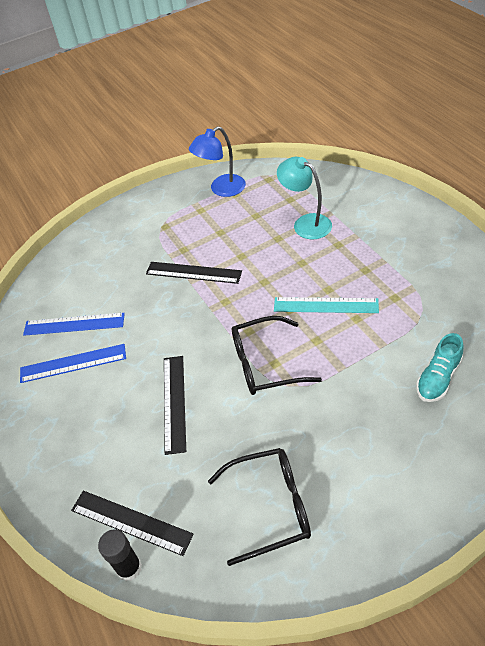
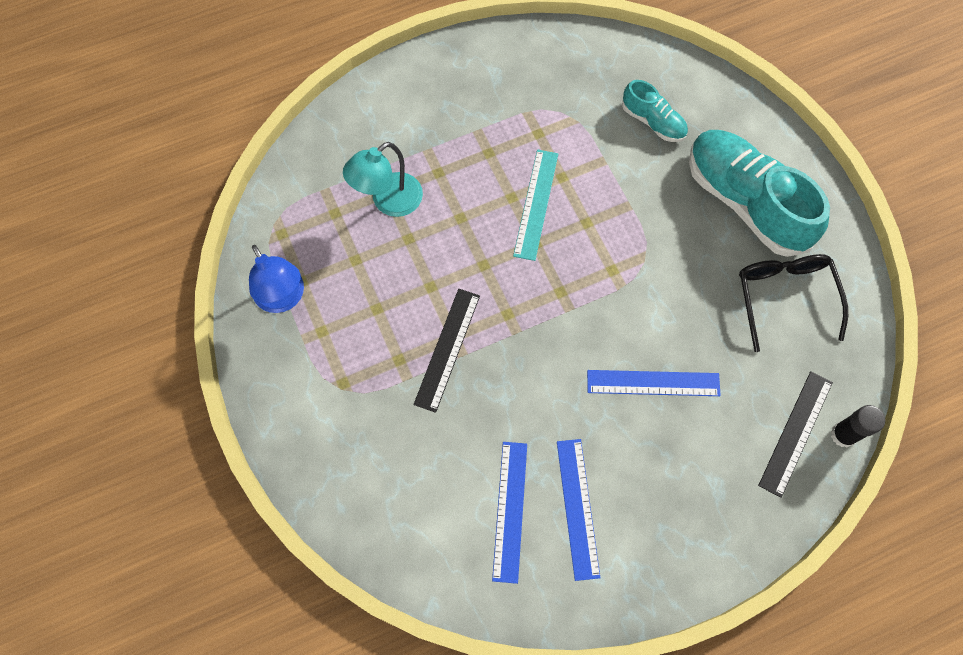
camera: 90 degrees left, 20 degrees up
(174, 402) = (653, 383): black ruler -> blue ruler
(265, 364) = (611, 280): black glasses -> none
(371, 464) = (745, 202): none -> turquoise shoe

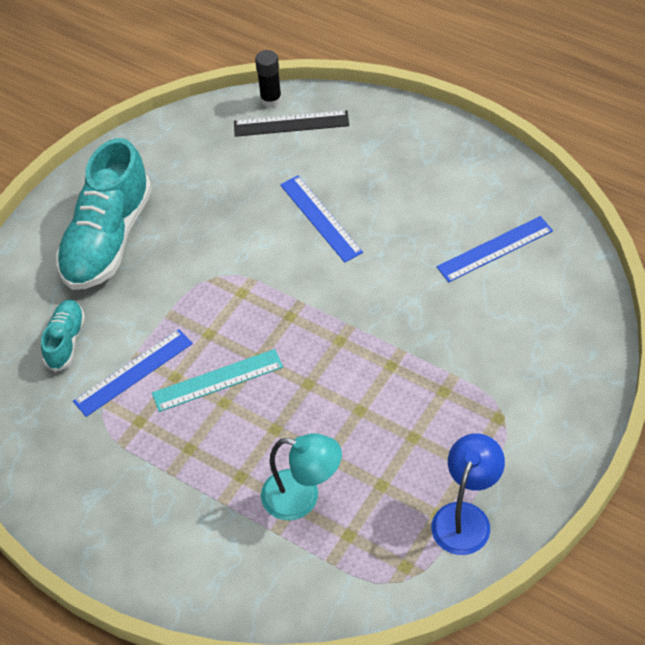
camera: 120 degrees left, 15 degrees down
(447, 349) = (405, 363): black ruler -> none
(577, 508) = (456, 212): blue ruler -> blue ruler (133, 372)
(785, 297) = (181, 176): black glasses -> none

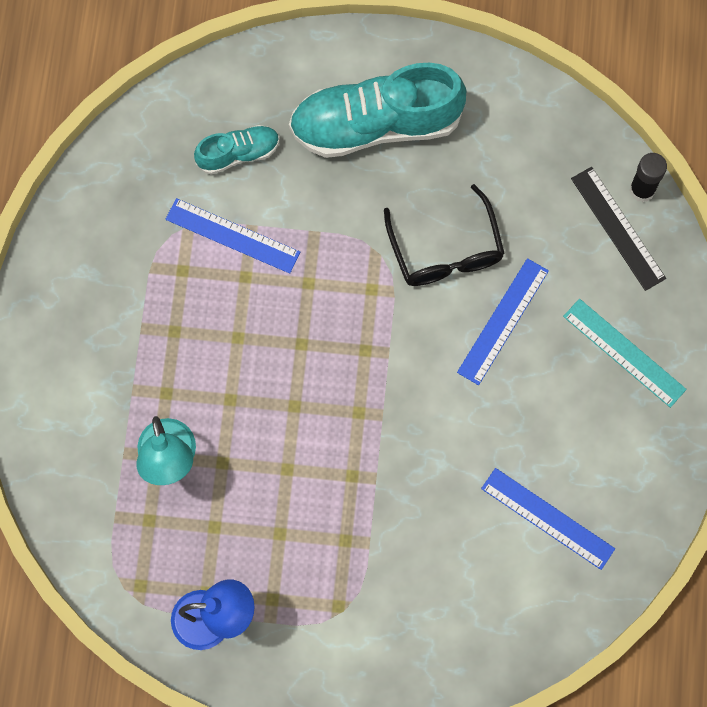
camera: 60 degrees right, 20 degrees up
(217, 380) = (259, 318): turquoise ruler -> turquoise ruler (624, 352)
(241, 232) = (446, 250): none -> black glasses

